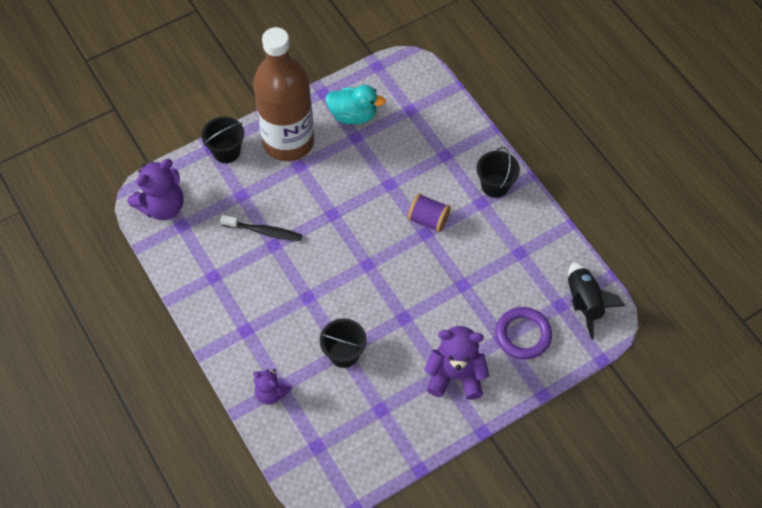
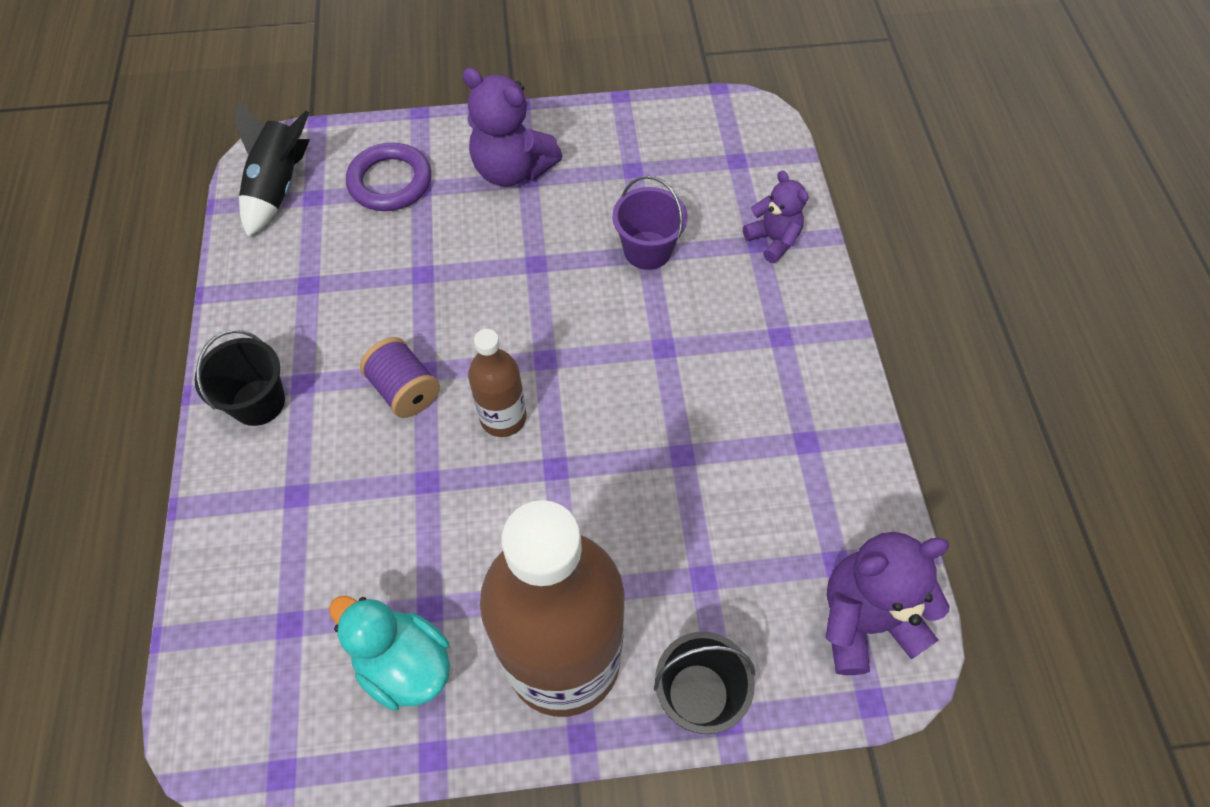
camera: 155 degrees left, 0 degrees up
(264, 231) = (689, 485): black toothbrush -> none
(344, 353) = (647, 250): black bucket -> purple bucket
(371, 226) = (503, 418): none -> brown bottle

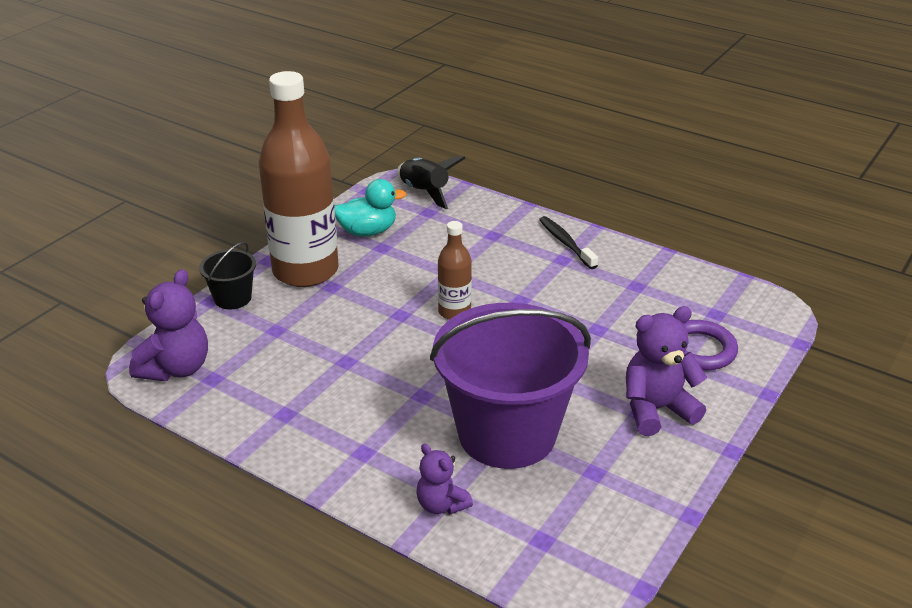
camera: 130 degrees right, 25 degrees down
(258, 402) = (565, 243): black bucket -> black toothbrush
(279, 187) = (739, 304): black rocket -> black rocket (425, 192)
(405, 390) = (515, 288): purple spool -> none
(647, 250) = (507, 433): purple bucket -> purple bucket, size x2.28
(773, 240) = (441, 504): purple teddy bear -> purple teddy bear turned 45 degrees clockwise

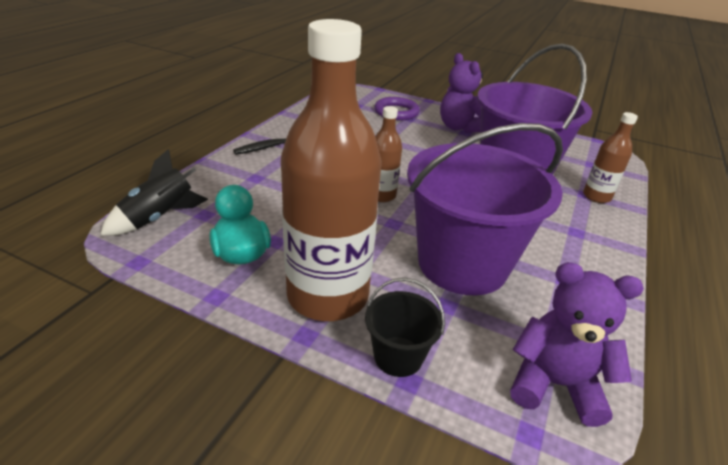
camera: 100 degrees left, 0 degrees up
(326, 349) = (462, 264): none -> purple bucket
(441, 504) = (596, 196): purple teddy bear -> brown bottle

